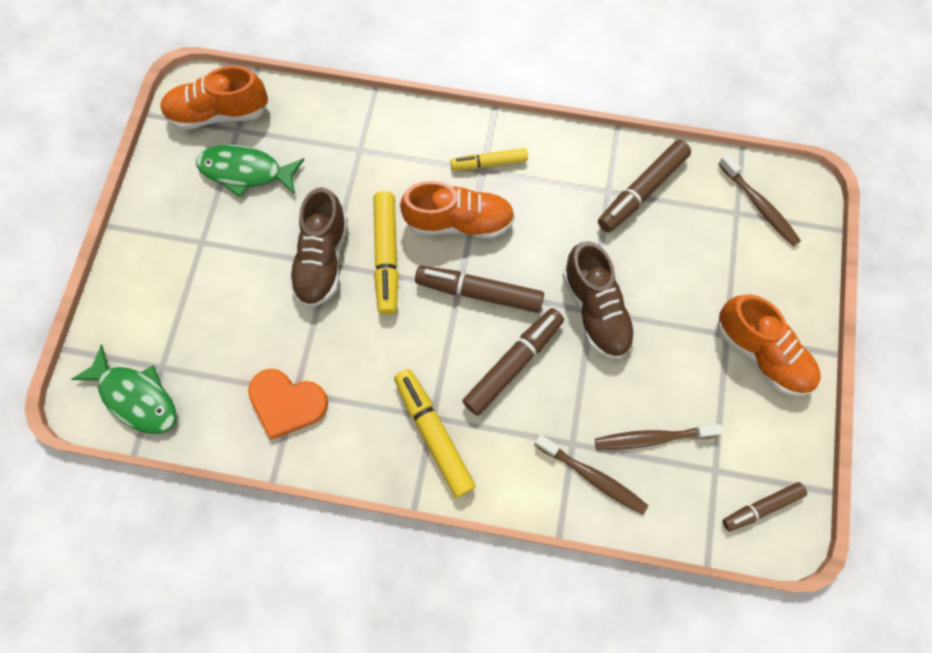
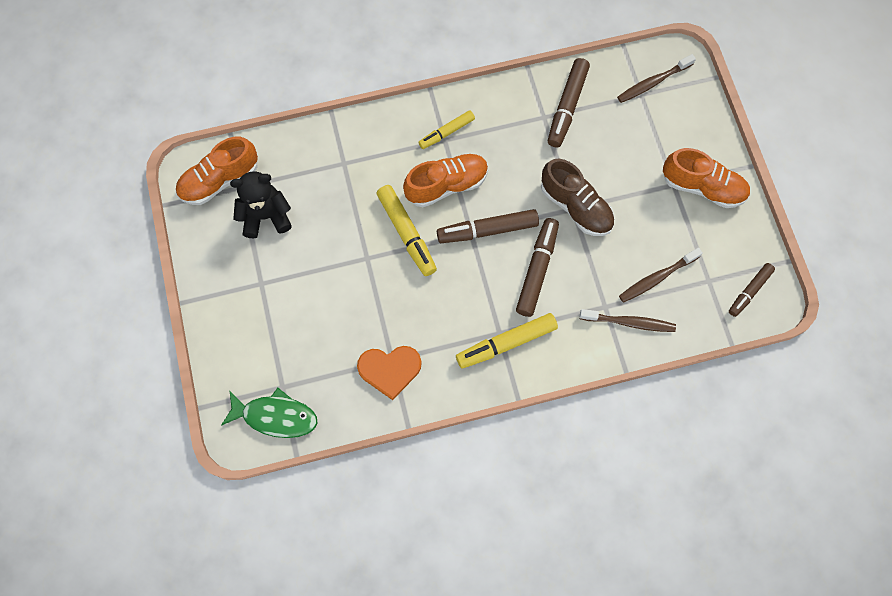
camera: 25 degrees left, 0 degrees up
(246, 171) = (266, 216): green fish -> black teddy bear
(322, 259) = (360, 256): brown shoe -> none
(434, 433) = (506, 343): yellow marker -> yellow marker turned 60 degrees counterclockwise
(759, 205) = (653, 82): brown toothbrush -> brown toothbrush turned 120 degrees clockwise

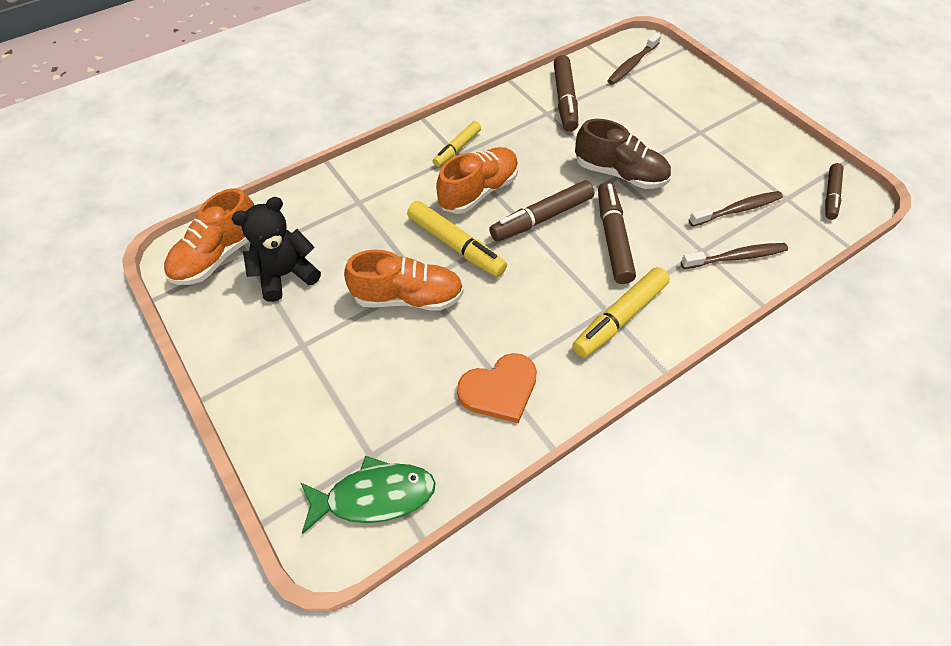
camera: 20 degrees left, 15 degrees down
(657, 278) = (737, 210): brown toothbrush -> brown toothbrush turned 150 degrees counterclockwise
(702, 187) = (728, 127): orange shoe -> orange shoe (408, 297)

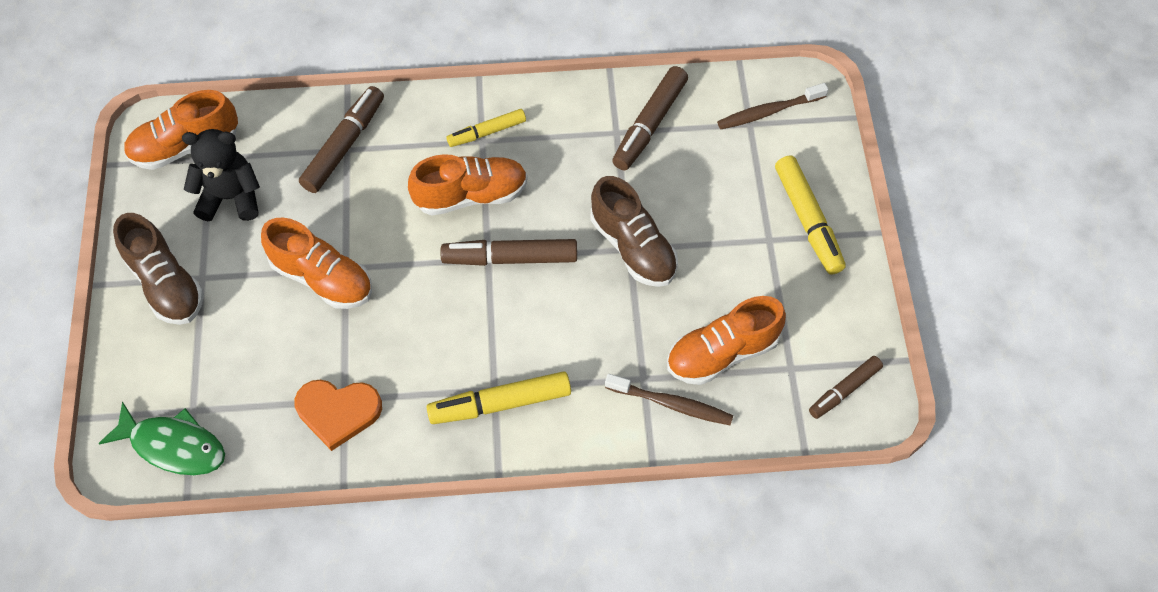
camera: 30 degrees right, 5 degrees up
(273, 365) = (166, 284): none -> brown shoe
(456, 245) = (404, 246): yellow marker -> yellow marker (807, 220)
(613, 238) = (563, 317): brown marker -> brown marker (344, 145)
(737, 210) = (722, 353): brown toothbrush -> orange shoe

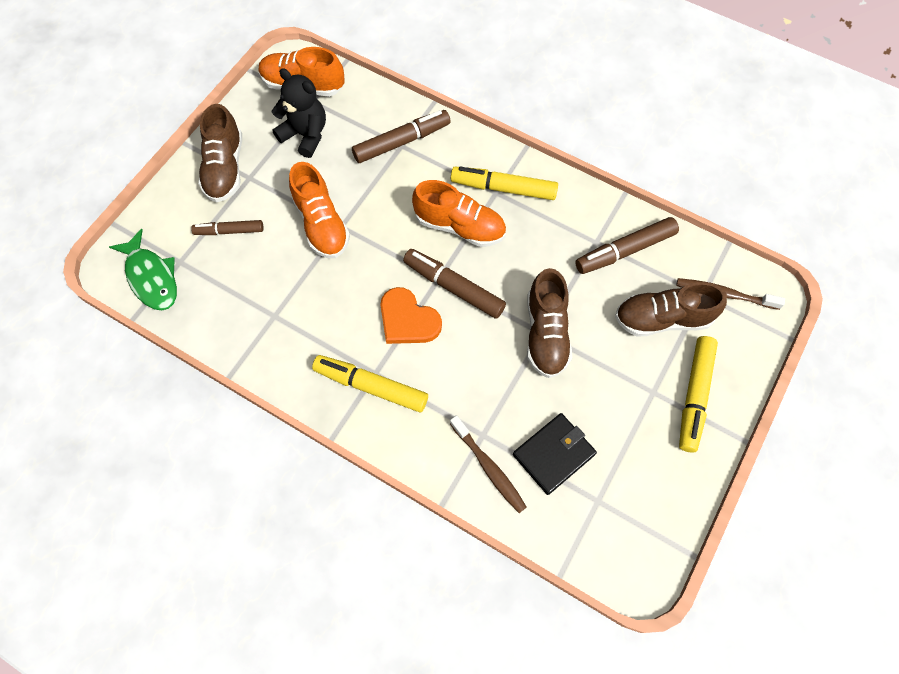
camera: 35 degrees right, 5 degrees up
(338, 412) = (264, 321): orange heart -> orange heart (408, 320)
(486, 132) = (503, 188): yellow marker -> yellow marker, size x1.57
(722, 353) = (554, 454): orange shoe -> black wallet
(730, 168) = (662, 319): none -> brown shoe
(844, 390) = (626, 546): brown marker -> brown marker (229, 231)

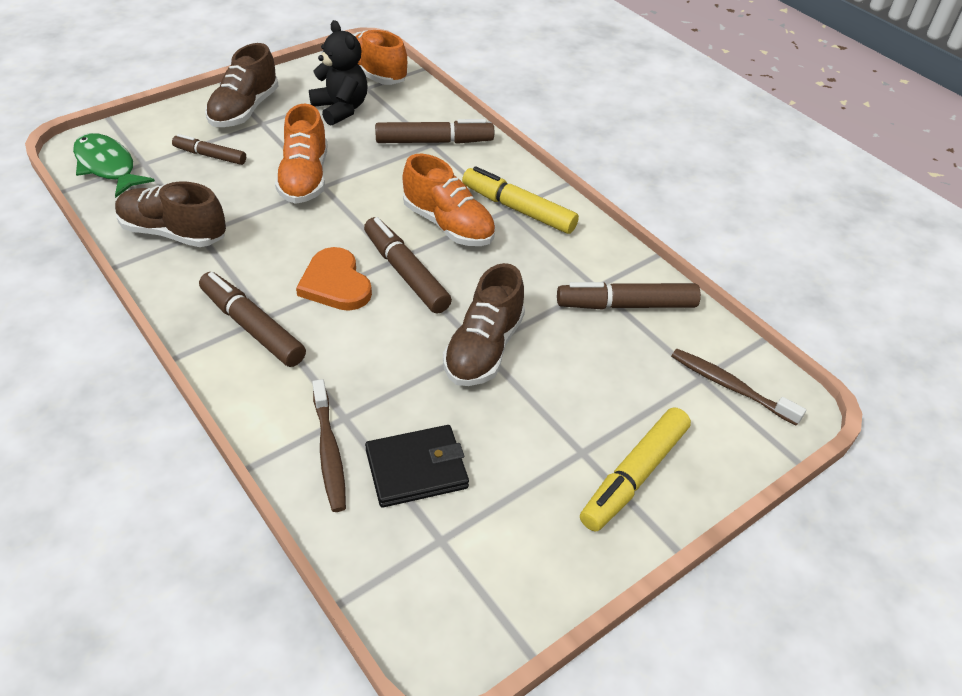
camera: 20 degrees right, 20 degrees down
(151, 277) = (107, 166): green fish -> green fish turned 150 degrees clockwise
(371, 386) = (252, 327): yellow marker -> brown marker
(662, 319) = (636, 383): brown shoe -> brown shoe (173, 233)

